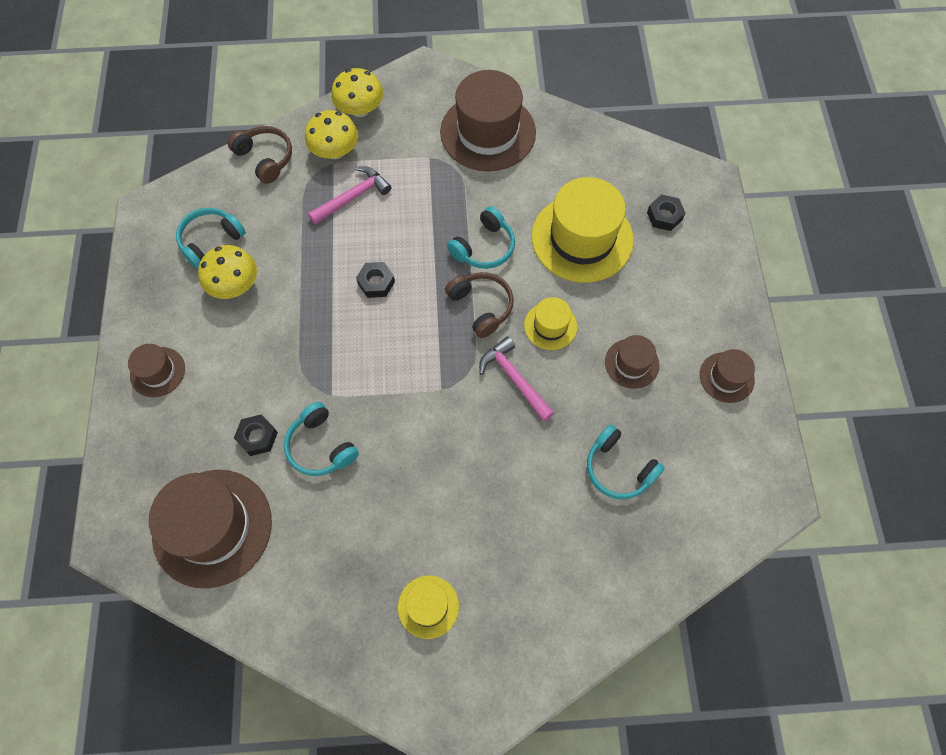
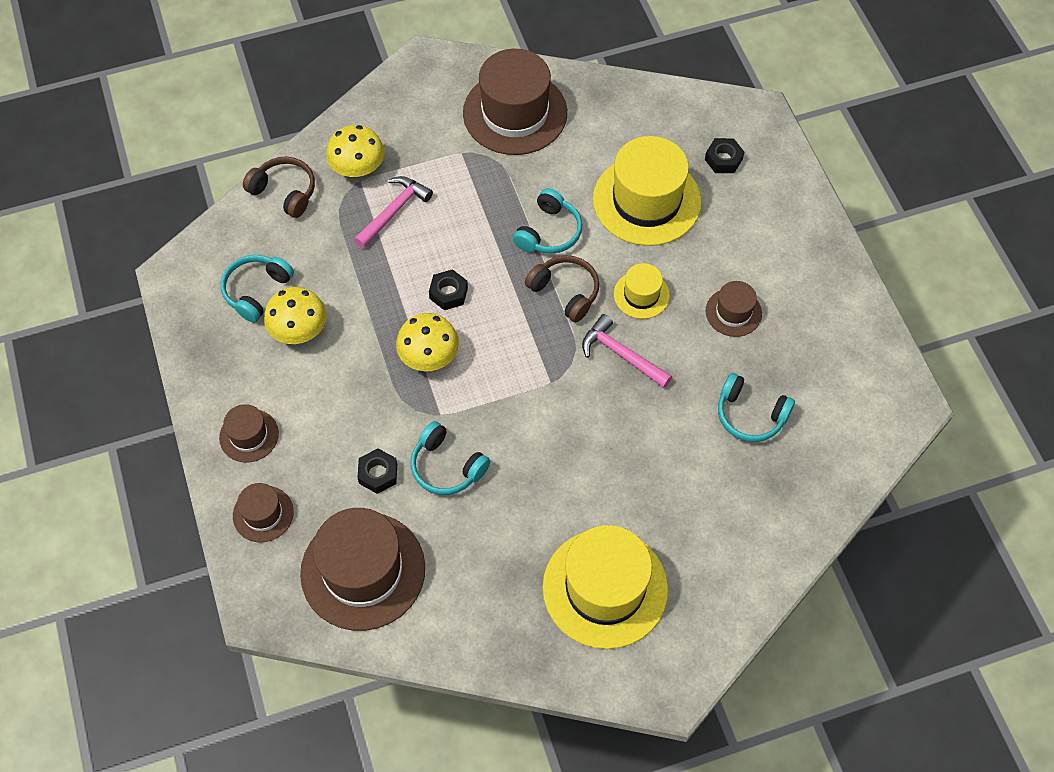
camera: 15 degrees left, 5 degrees down
(360, 109) = (369, 117): yellow mushroom -> yellow mushroom (429, 356)
(428, 606) = (605, 588): yellow hat -> yellow hat, size x2.01
(726, 377) = (830, 304): brown hat -> brown hat (263, 514)

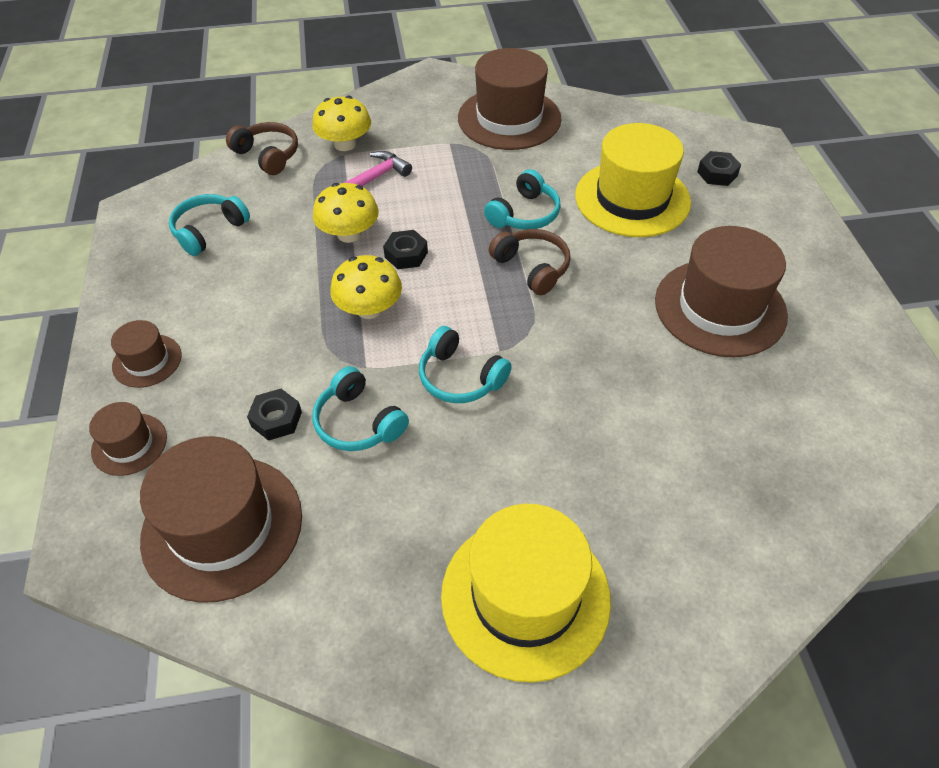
camera: 10 degrees right, 10 degrees down
(299, 329) = (239, 269): yellow mushroom -> yellow mushroom (349, 234)
(621, 354) = (585, 333): pink hammer -> none
(641, 295) = (616, 279): yellow hat -> none
(733, 312) = (720, 307): brown hat -> brown hat, size x2.01
(750, 415) = (734, 414): turquoise headphones -> turquoise headphones (460, 377)

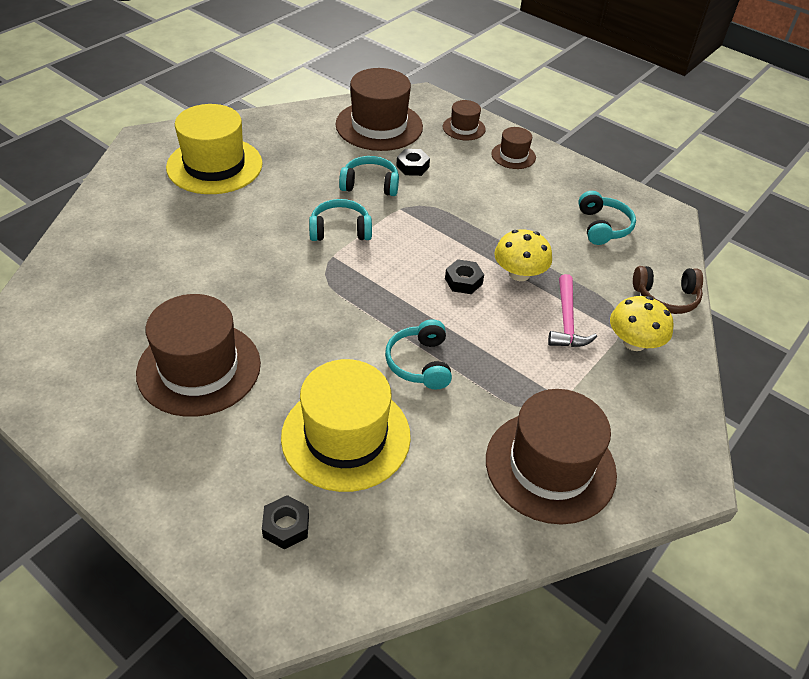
camera: 135 degrees right, 5 degrees down
(369, 309) = (439, 237): yellow mushroom -> none
(532, 268) = (367, 321): brown headphones -> none

